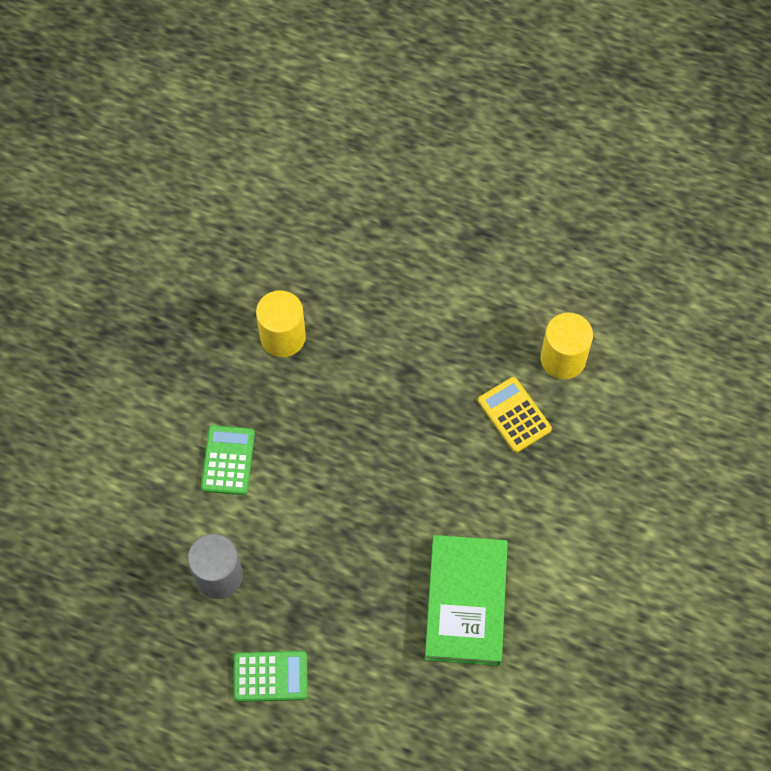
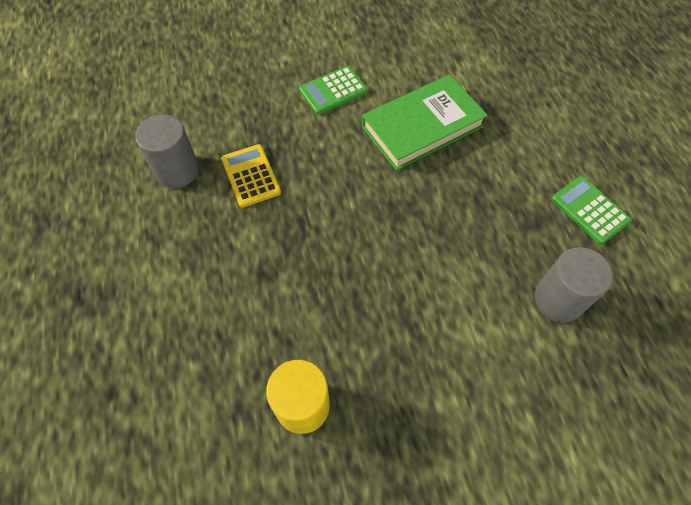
camera: 125 degrees left, 5 degrees down
(228, 460) = (460, 366): green calculator -> green calculator (333, 91)
(514, 415) = (251, 176): yellow calculator -> yellow calculator turned 135 degrees clockwise
(563, 358) = (177, 171): yellow cylinder -> grey cylinder

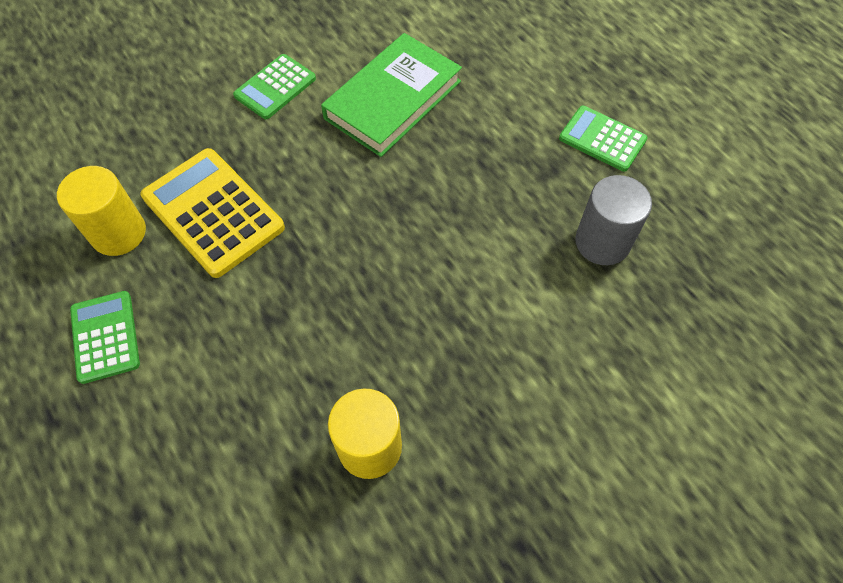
camera: 20 degrees left, 0 degrees up
(139, 247) = (105, 337): none -> green calculator
(177, 171) = (118, 233): grey cylinder -> yellow cylinder
(251, 176) = (213, 212): yellow calculator -> yellow calculator, size x1.64

